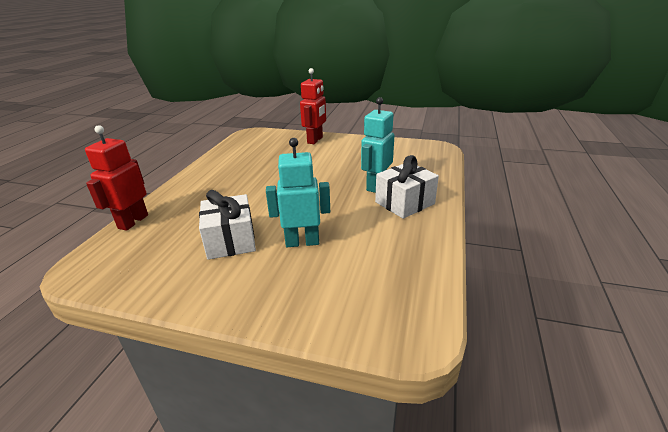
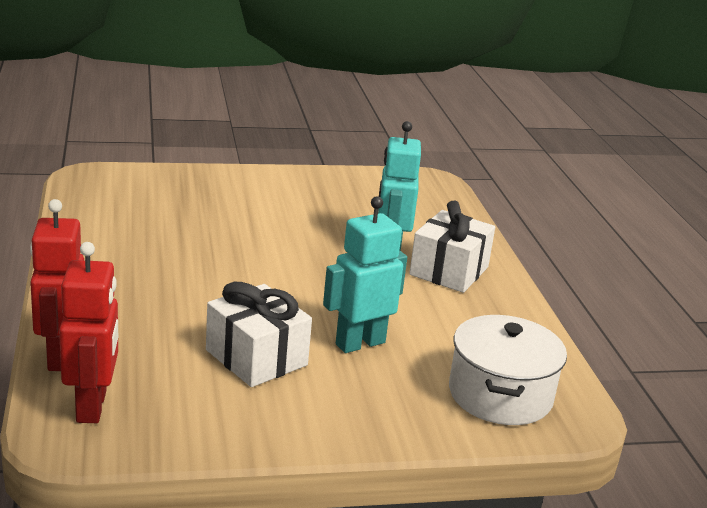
camera: 30 degrees left, 5 degrees down
(315, 140) = (225, 181): red robot -> red robot (92, 406)
(368, 301) = (500, 395): none -> white pot

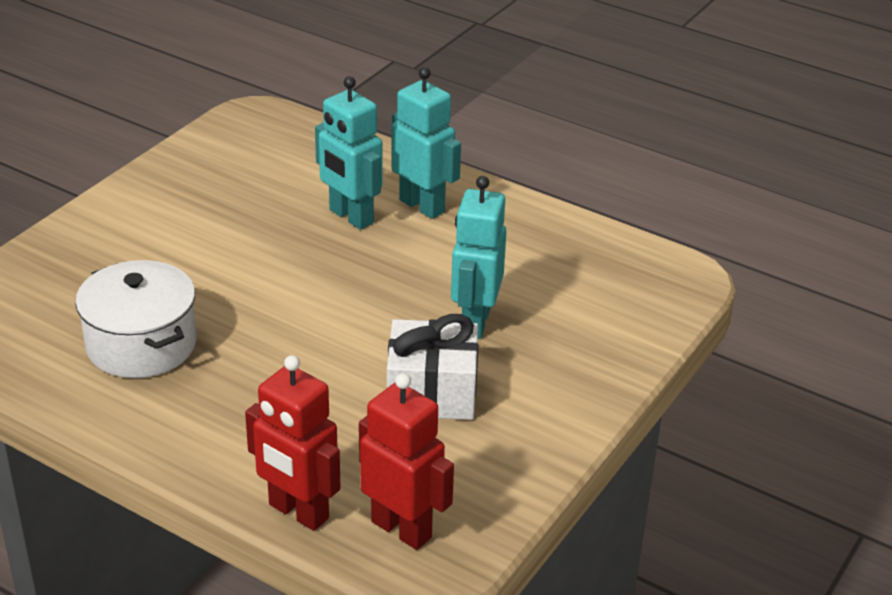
camera: 45 degrees left, 10 degrees up
(449, 271) = (422, 206): white gift -> turquoise robot
(500, 395) = (622, 293): white pot -> white pot (141, 344)

